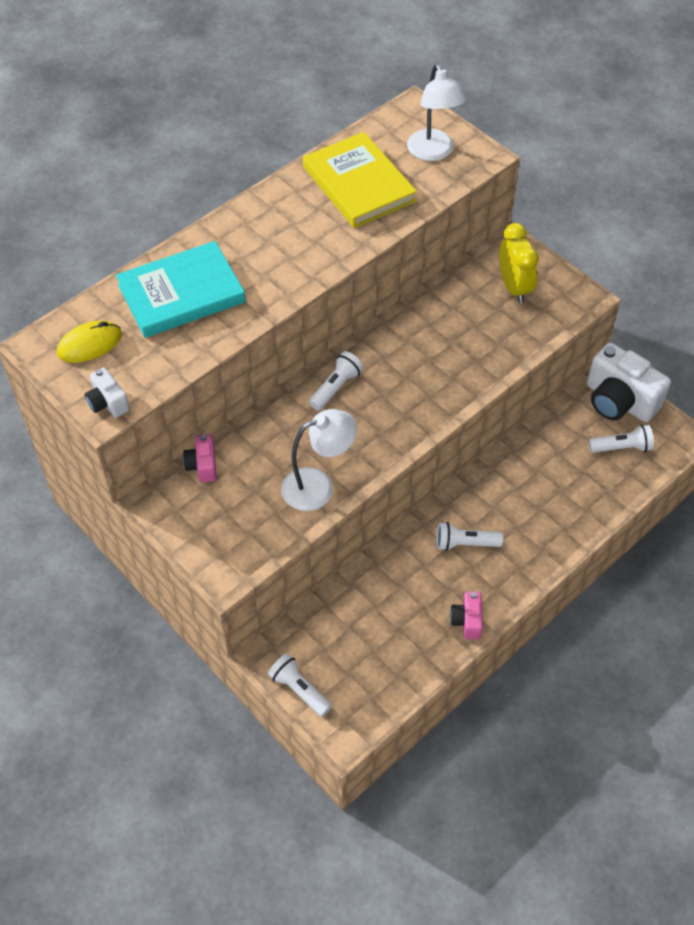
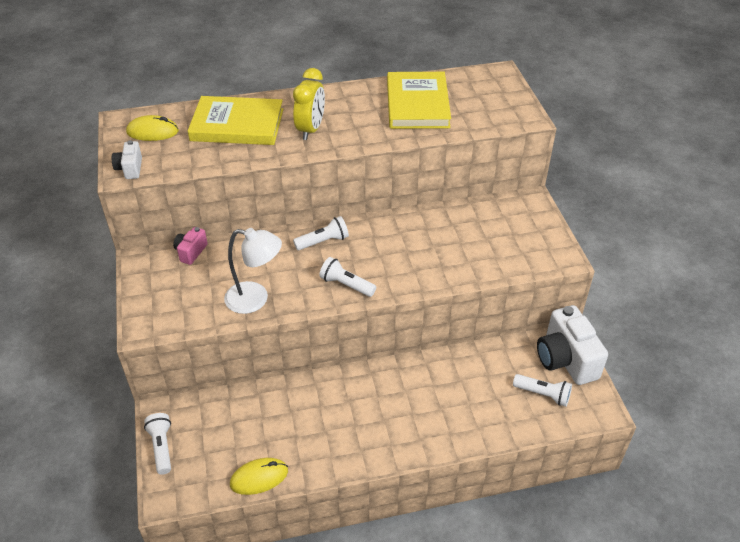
camera: 30 degrees right, 10 degrees down
(181, 293) = (237, 125): turquoise book -> yellow book
(420, 667) = (259, 478): none -> yellow mouse
(433, 152) = (490, 103): white lamp -> none
(465, 543) = (363, 405): white flashlight -> white flashlight (346, 285)
(467, 621) = (320, 462): pink camera -> none
(514, 287) = (511, 229): yellow clock -> yellow clock (310, 129)

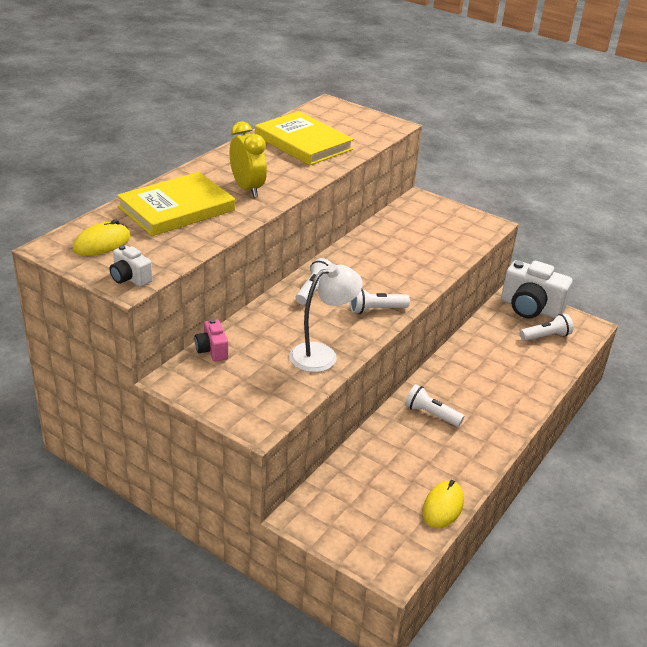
camera: 45 degrees left, 10 degrees down
(162, 447) = (337, 539): white flashlight -> white flashlight (431, 414)

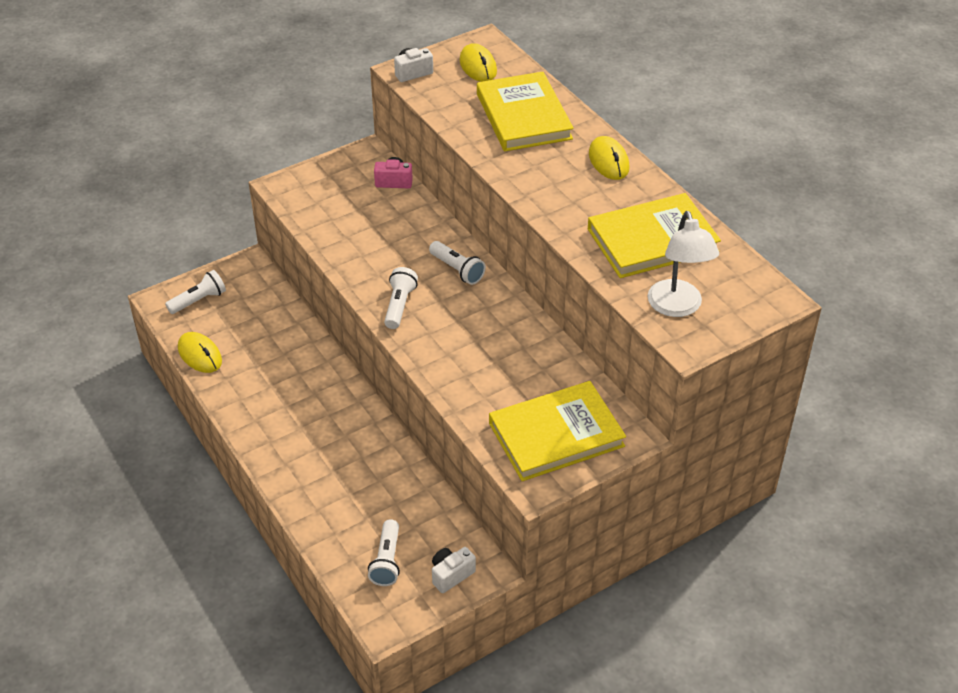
camera: 115 degrees right, 10 degrees up
(219, 166) = (608, 161): none -> yellow mouse
(247, 189) = (547, 169): yellow clock -> none
(322, 354) = (349, 246): white lamp -> white lamp (677, 307)
(431, 414) = (315, 392): white flashlight -> white flashlight (199, 300)
(444, 223) = (556, 435): none -> yellow book
(530, 308) = (451, 575): white camera -> white camera, size x0.49

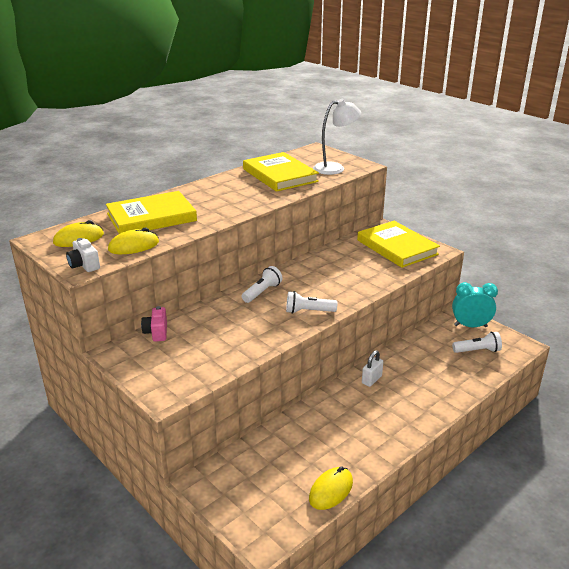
camera: 100 degrees left, 15 degrees down
(199, 300) = (257, 510): white flashlight -> none
(359, 425) = (371, 380): none -> white padlock
(451, 575) = (470, 326): white camera -> turquoise clock
(608, 161) = (203, 189): yellow mouse -> yellow mouse (134, 246)

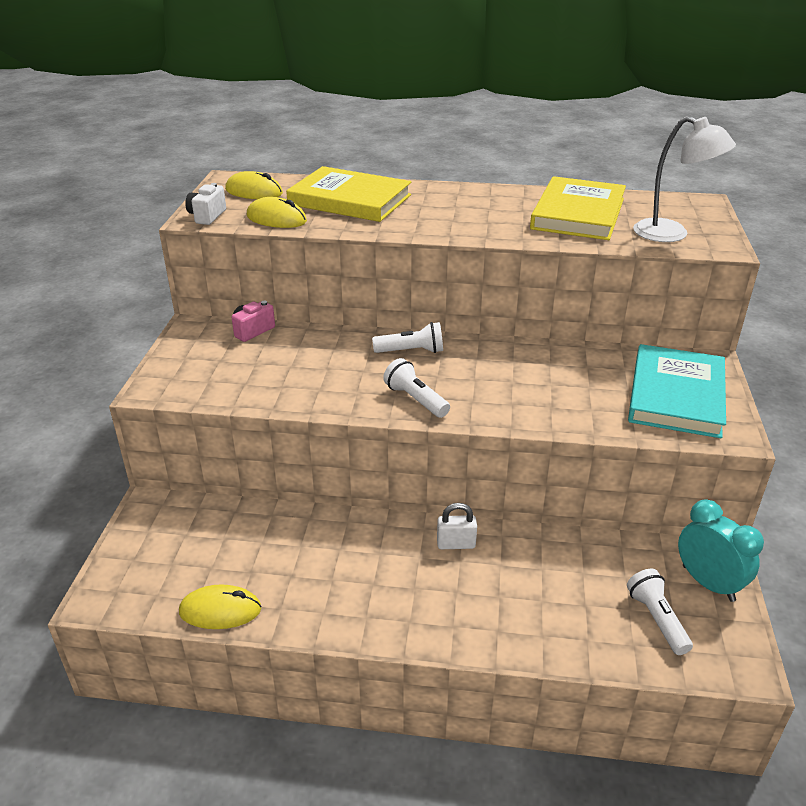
camera: 50 degrees right, 5 degrees up
(397, 247) = (676, 395): yellow book -> turquoise book
(477, 351) = (657, 619): white flashlight -> white flashlight turned 150 degrees counterclockwise

